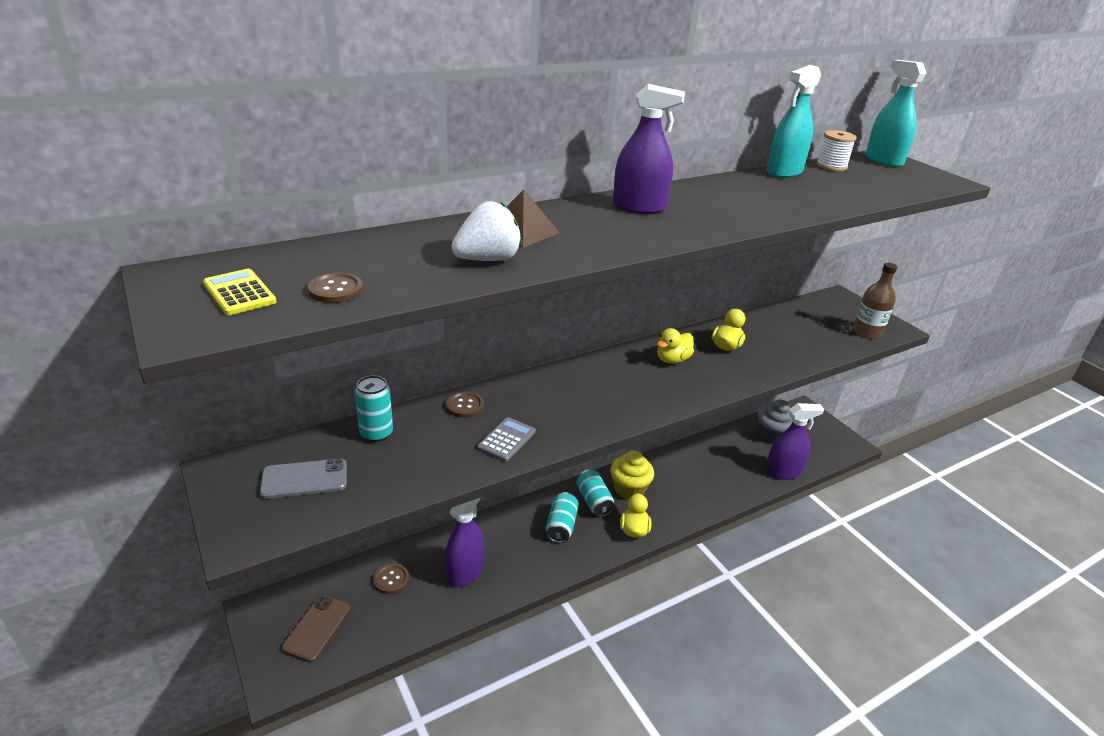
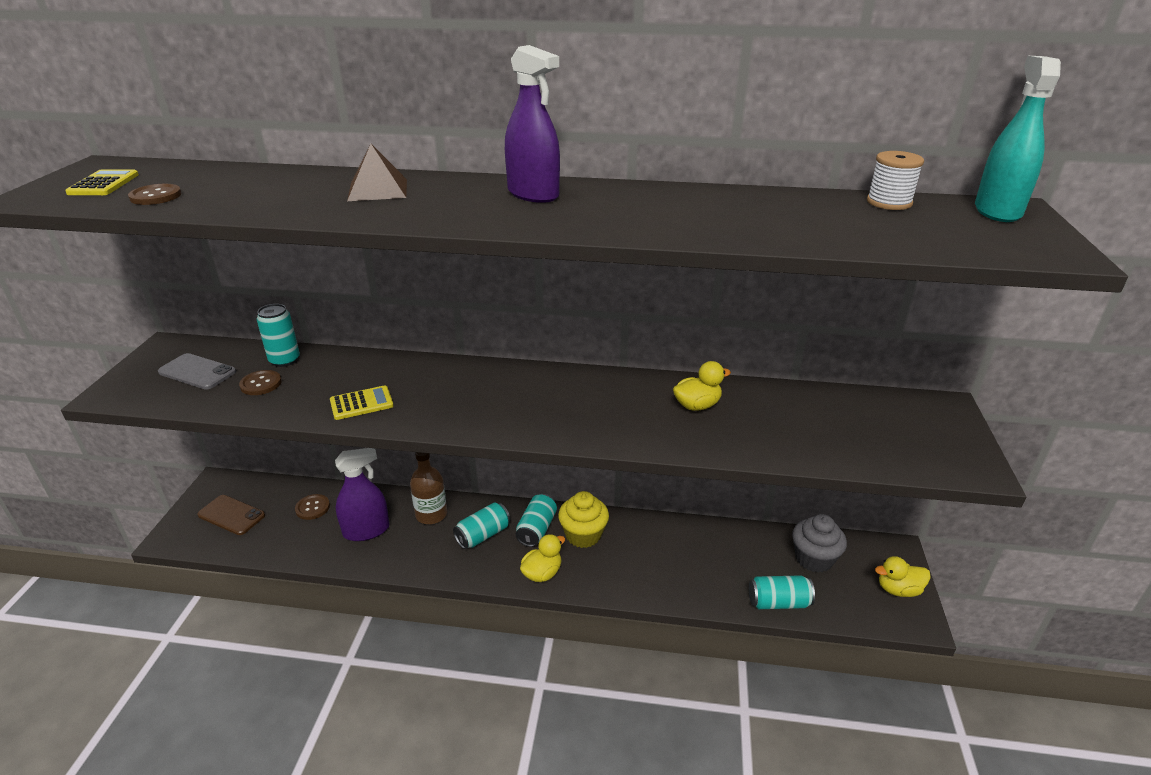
camera: 40 degrees right, 0 degrees up
(317, 628) = (231, 515): brown phone -> brown phone turned 60 degrees clockwise
(465, 406) = (373, 365): brown button -> brown button (261, 384)
(487, 260) = (299, 203): white strawberry -> none
(506, 440) = (361, 403): grey calculator -> yellow calculator
(672, 360) = (615, 396): yellow duck -> yellow duck (898, 589)
(783, 472) = (778, 602): purple spray bottle -> turquoise can
(784, 172) = (798, 196): turquoise spray bottle -> none
(867, 332) = (920, 457): brown bottle -> brown bottle (431, 514)

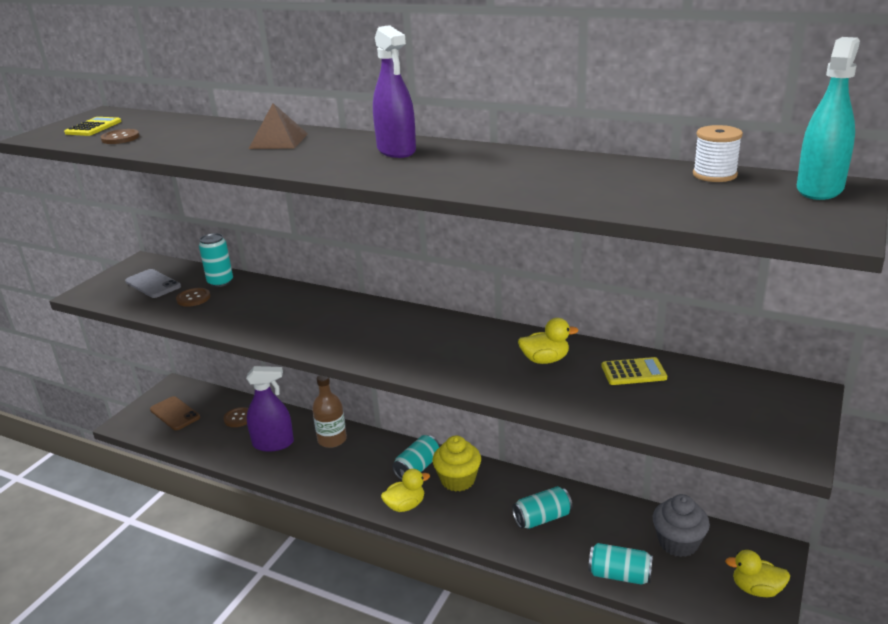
camera: 20 degrees right, 5 degrees down
(361, 403) = (260, 322): yellow calculator -> yellow calculator (633, 372)
(483, 535) = (368, 464): turquoise can -> turquoise can (542, 518)

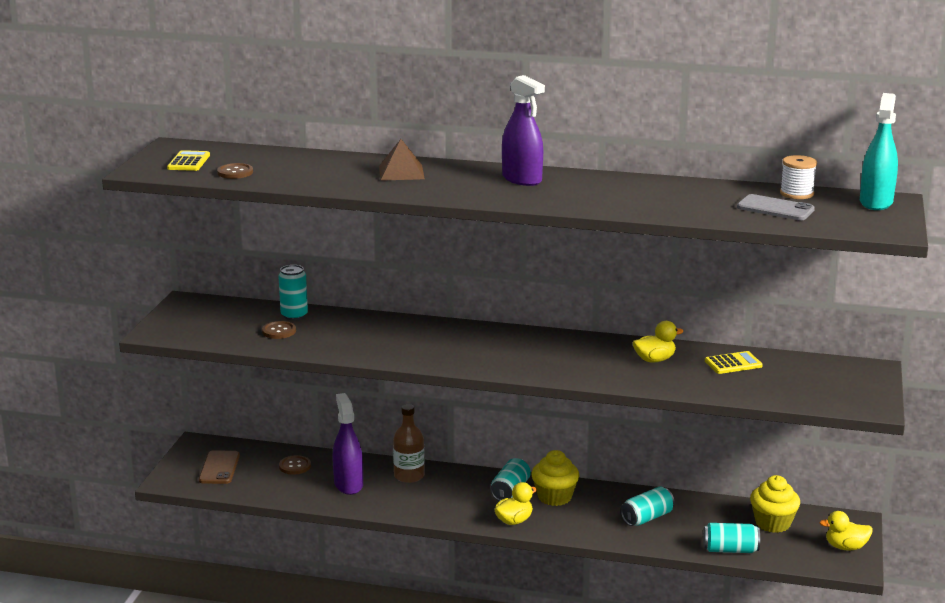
camera: 15 degrees left, 5 degrees down
(153, 284) = (221, 321): grey phone -> grey phone (775, 208)
(175, 413) = (219, 468): brown phone -> brown phone turned 60 degrees clockwise
(273, 443) = (348, 484): purple spray bottle -> purple spray bottle turned 90 degrees counterclockwise
(678, 543) = (773, 523): grey cupcake -> yellow cupcake

